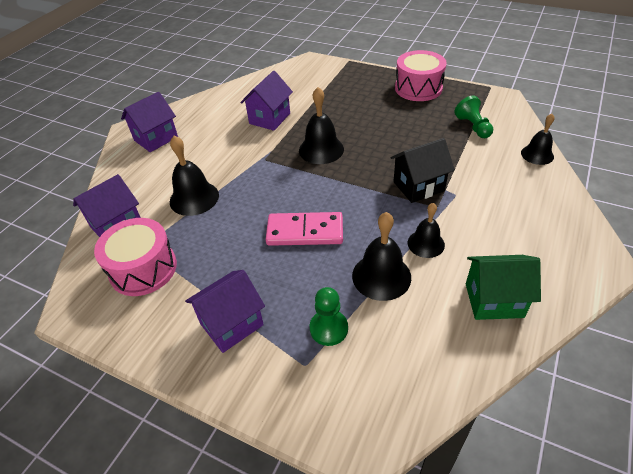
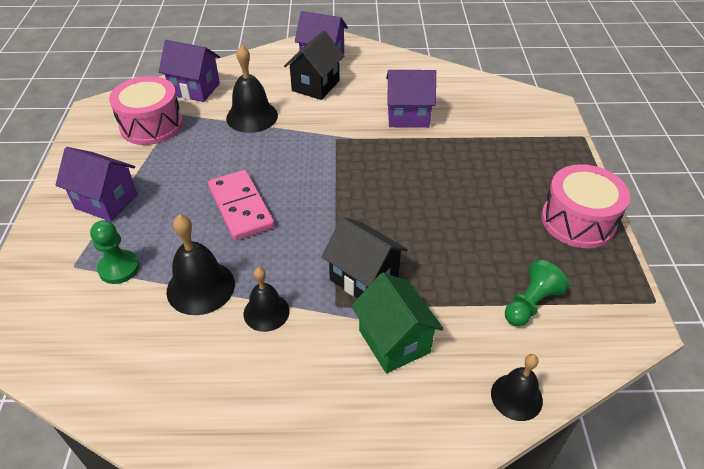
camera: 60 degrees right, 0 degrees up
(188, 152) = (315, 86): none -> black house
(321, 149) = (380, 174): black bell -> none
(494, 300) = (199, 400): green house -> green house (394, 341)

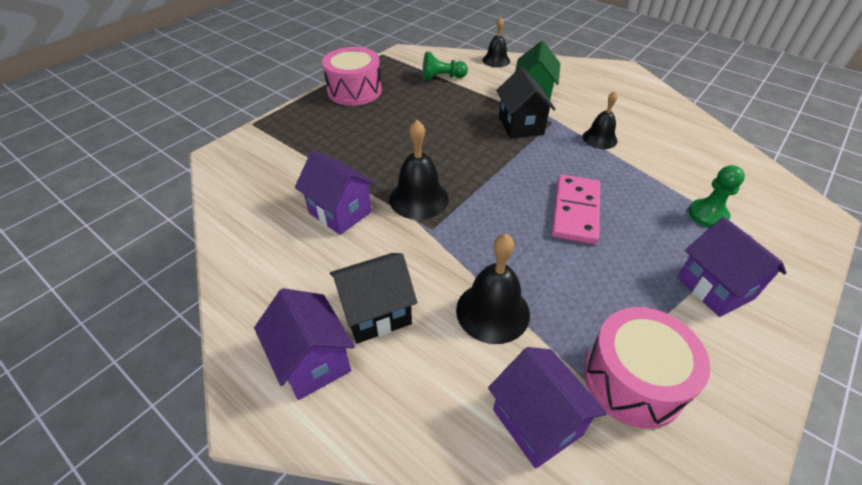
camera: 140 degrees left, 0 degrees up
(200, 287) = (640, 171): black bell -> black bell (418, 198)

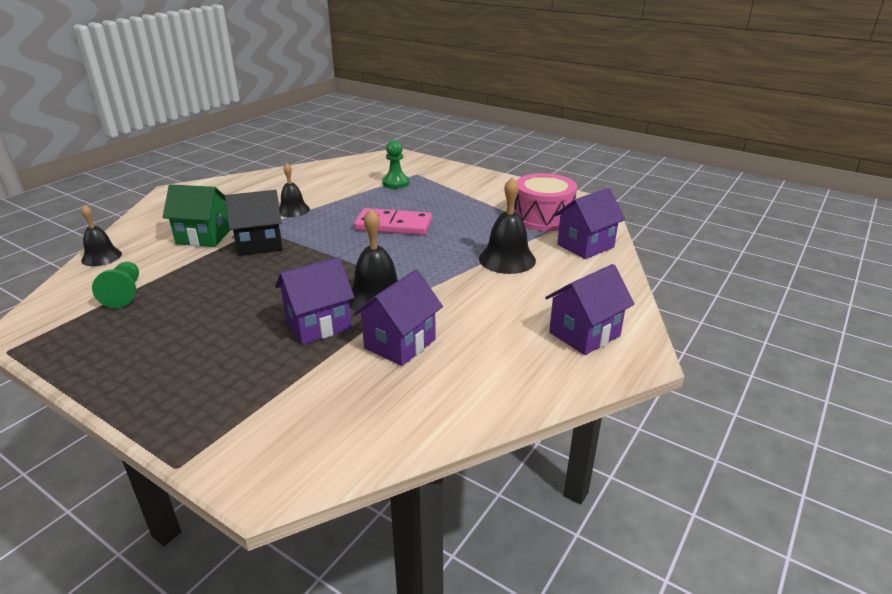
camera: 95 degrees left, 15 degrees down
(354, 91) = (119, 366): pink drum -> none
(376, 313) = (526, 309): black house -> none
(715, 287) = (464, 189): purple house -> purple house (318, 325)

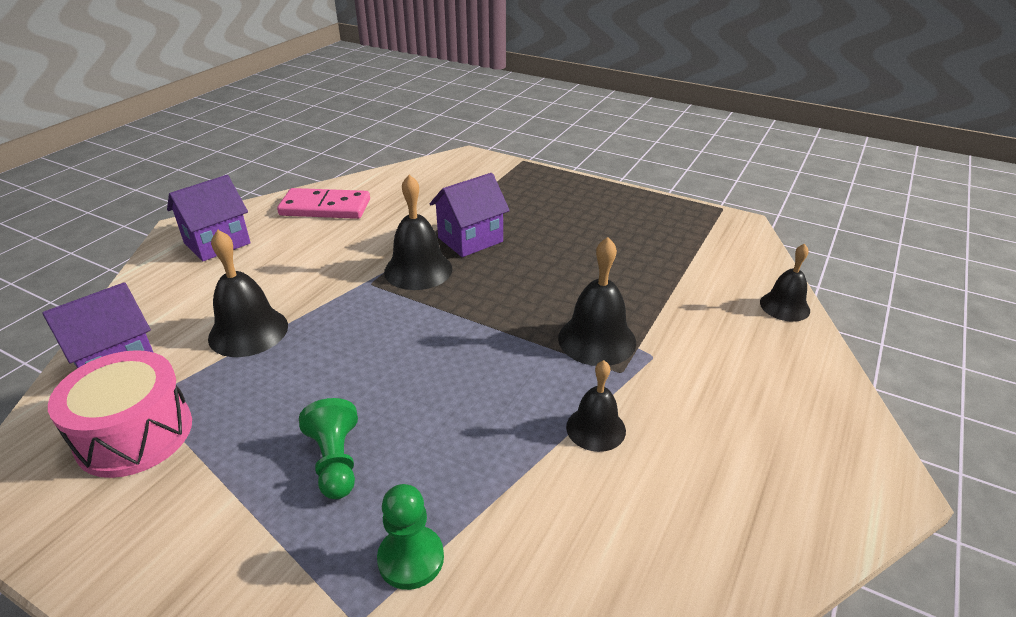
camera: 175 degrees right, 5 degrees up
(124, 293) = (691, 260): green pawn -> green pawn (335, 462)
(203, 237) = (690, 350): green house -> none
(260, 244) = (597, 339): black house -> black bell
(393, 225) = (407, 395): pink domino -> pink domino (325, 207)
(400, 344) = (392, 228): purple house -> none

